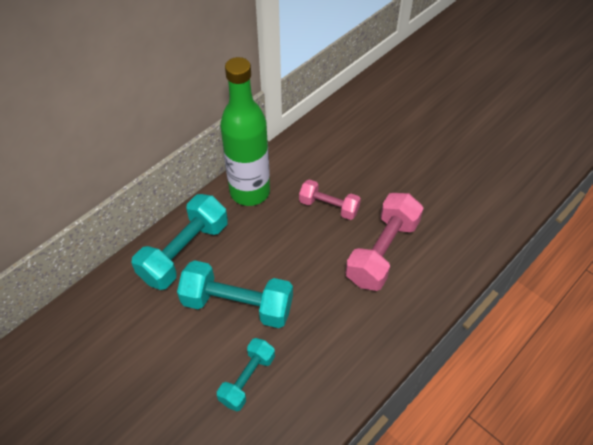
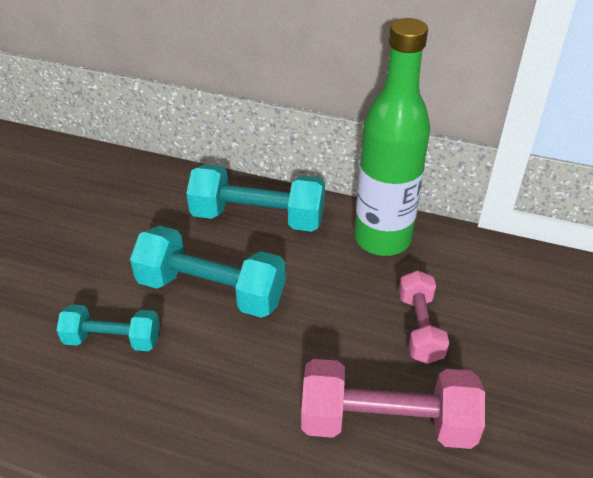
camera: 65 degrees right, 10 degrees down
(237, 305) = (211, 291): turquoise dumbbell -> turquoise dumbbell turned 60 degrees counterclockwise

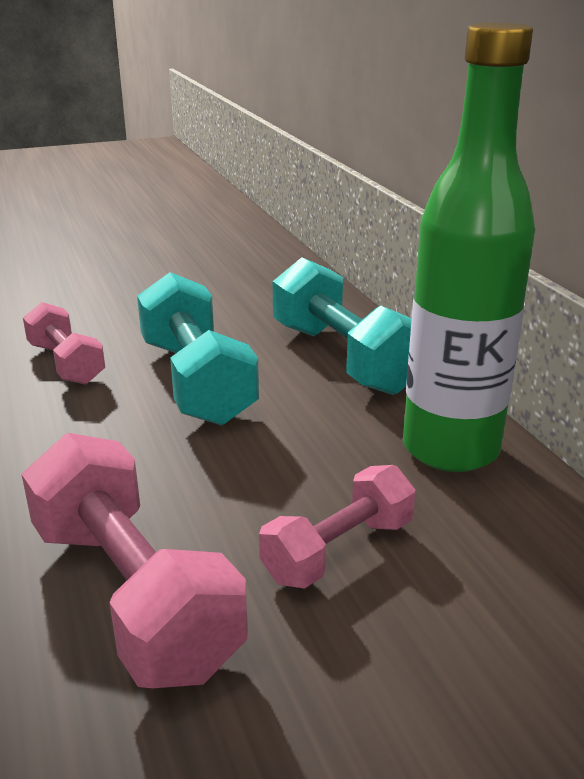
camera: 50 degrees right, 15 degrees down
(113, 339) = (66, 363): turquoise dumbbell -> pink dumbbell

